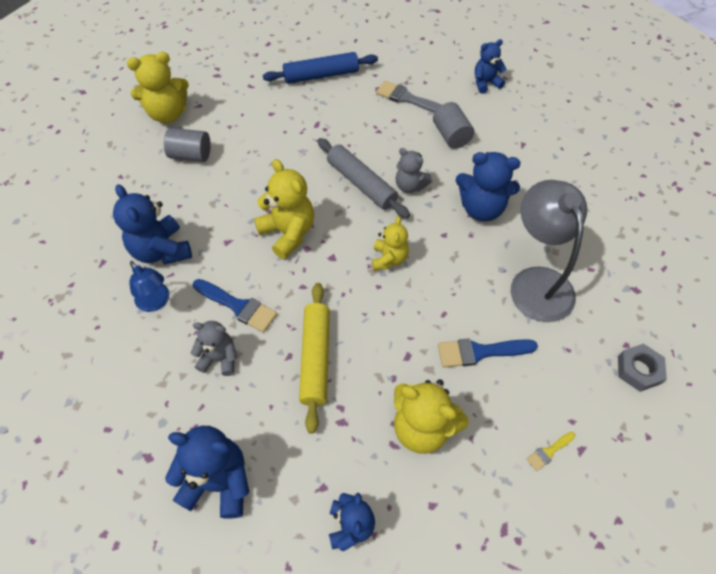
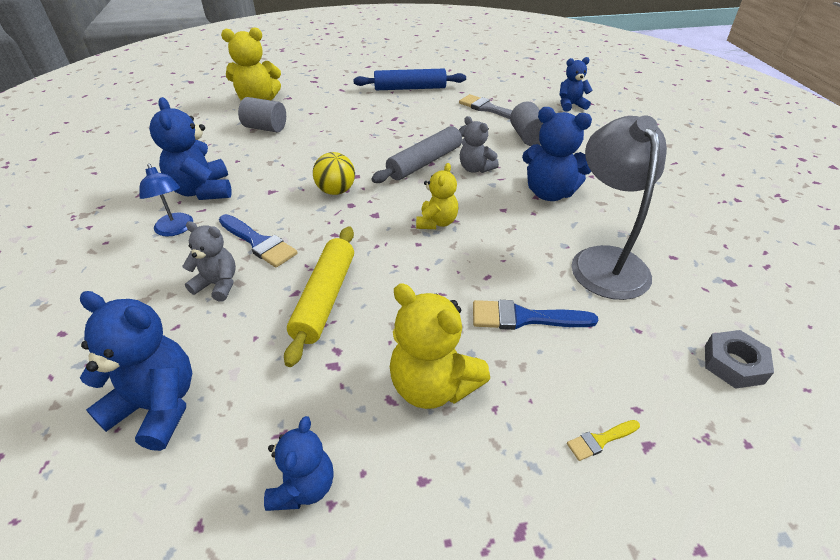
camera: 10 degrees right, 15 degrees down
(288, 233) = (336, 191): yellow teddy bear -> yellow ball
(361, 183) = (425, 162): grey rolling pin -> grey rolling pin turned 75 degrees clockwise

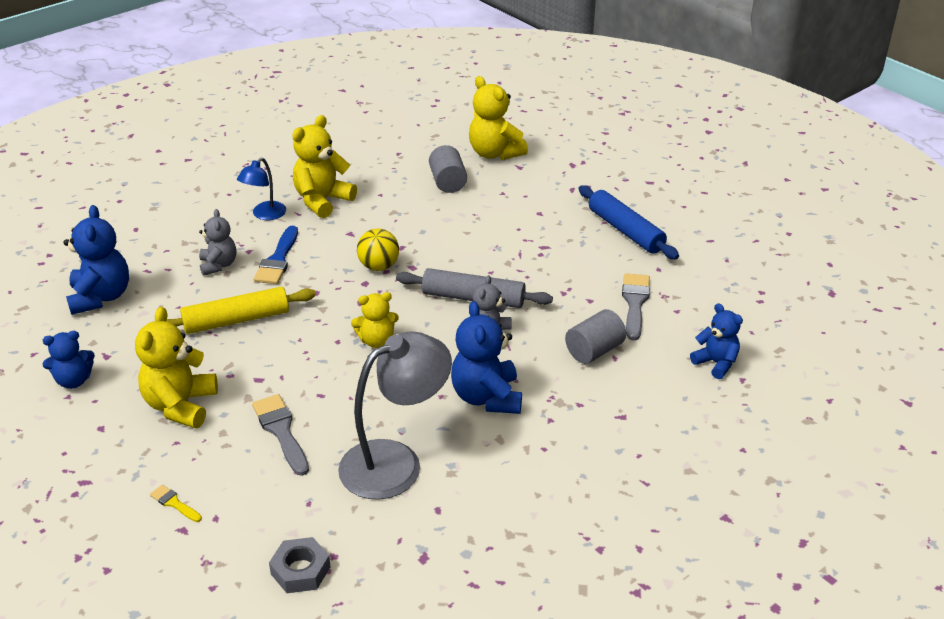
camera: 60 degrees right, 5 degrees down
(202, 191) = (322, 201): blue teddy bear -> yellow teddy bear
(524, 318) = (281, 431): blue brush -> grey brush

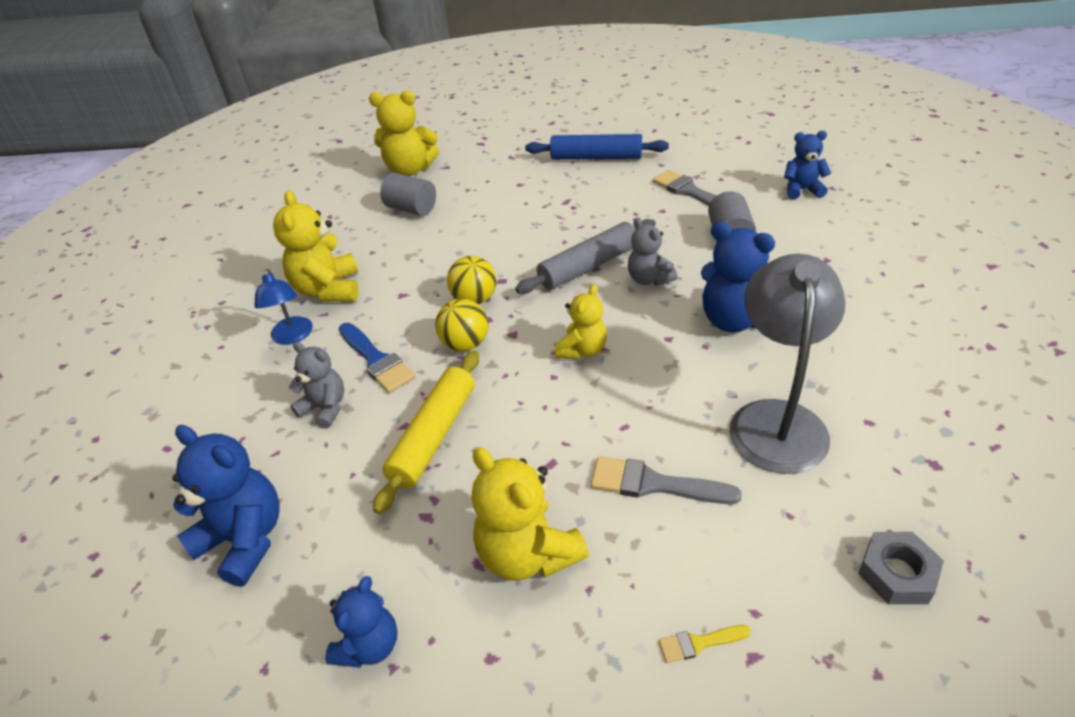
camera: 45 degrees left, 5 degrees up
(330, 287) = (465, 344): none -> yellow ball

